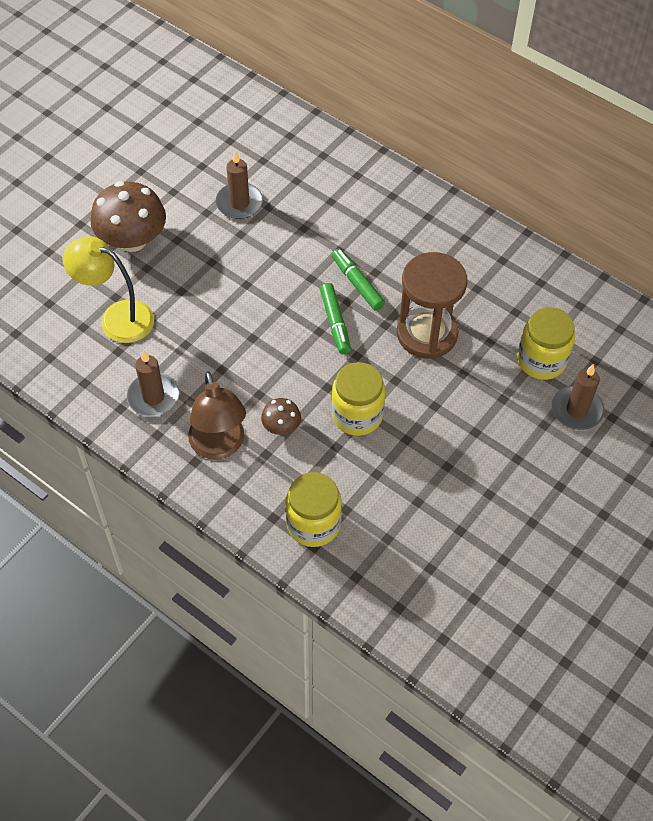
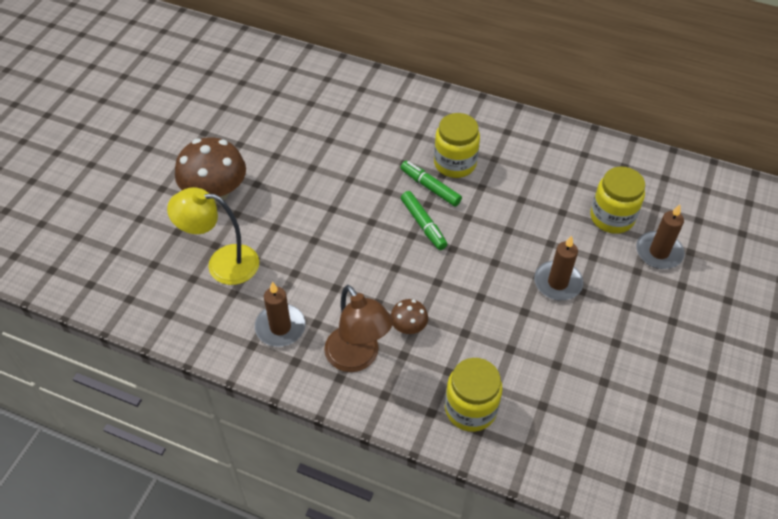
camera: 15 degrees left, 5 degrees down
(239, 203) = (302, 142): brown candle -> brown candle (557, 283)
(357, 415) = (473, 300): yellow jar -> yellow jar (455, 163)
(427, 334) = (506, 216): brown hourglass -> none

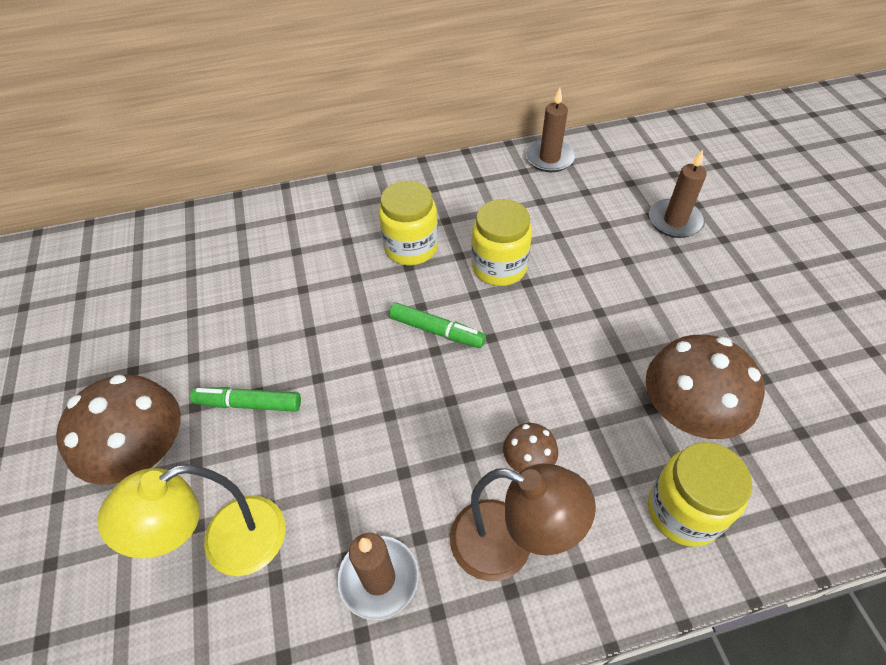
camera: 35 degrees left, 0 degrees up
(430, 187) = (408, 287): green marker -> green marker (249, 404)
(530, 365) = (687, 413): none -> brown mushroom
(557, 283) = (623, 306): brown candle -> brown candle (549, 158)
(612, 217) = (605, 213): yellow jar -> yellow jar (499, 267)

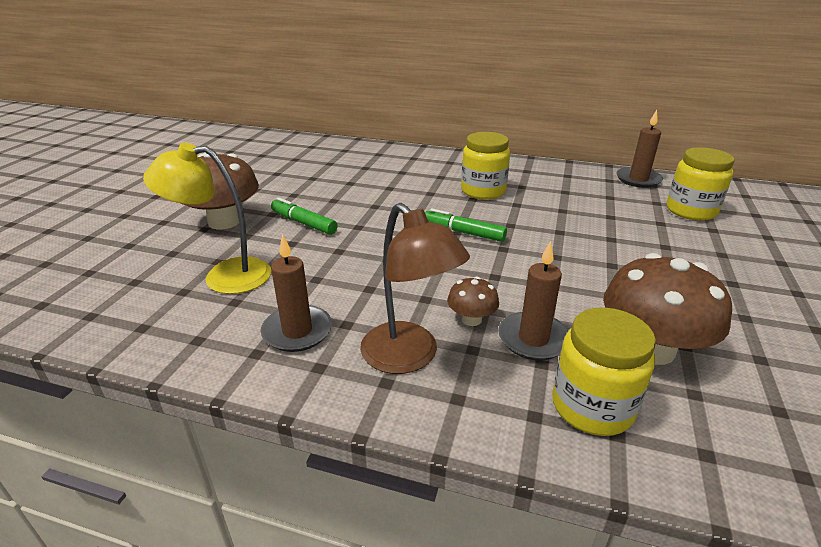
camera: 30 degrees right, 20 degrees down
(437, 331) = (463, 232): green marker -> green marker turned 150 degrees clockwise
(499, 267) = (543, 218): yellow jar -> yellow jar (691, 211)
(675, 221) = (734, 239): brown candle -> brown candle (533, 339)

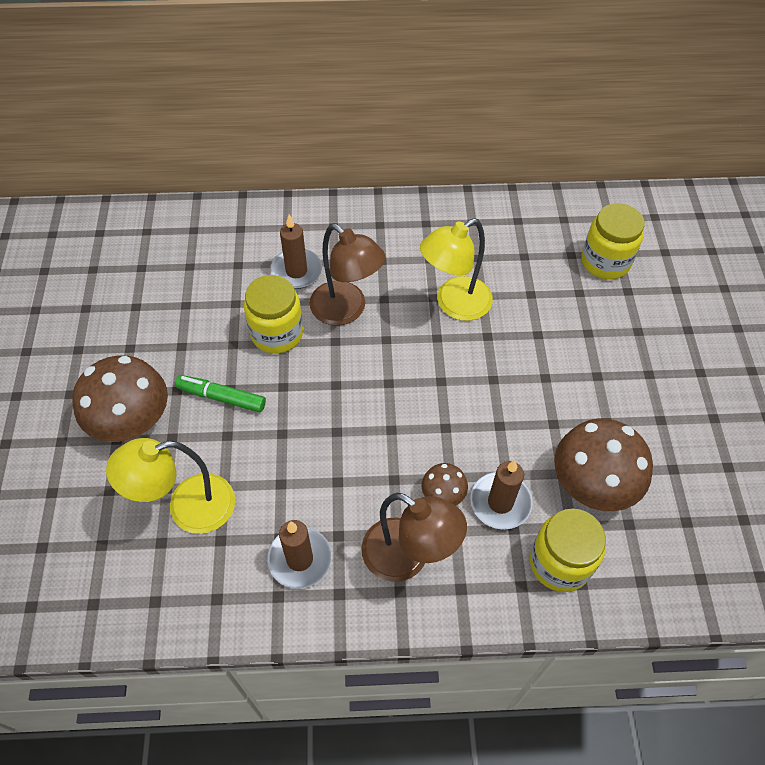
camera: 20 degrees left, 25 degrees up
(437, 199) = (346, 310): none -> brown lamp
(463, 232) = (394, 365): green marker -> none
(483, 191) = (390, 280): yellow jar -> yellow jar (277, 333)
(534, 210) = (454, 304): none -> yellow lamp
(638, 179) = (547, 212): brown candle -> brown candle (296, 271)

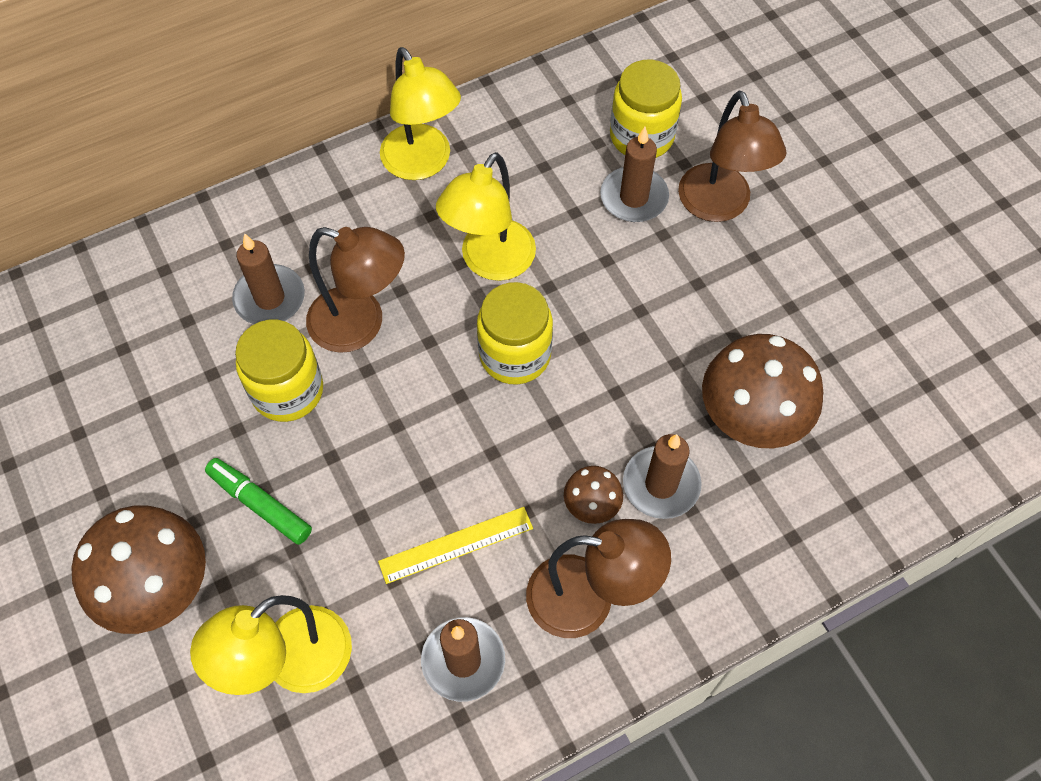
camera: 25 degrees left, 5 degrees up
(221, 397) = (260, 504): green marker -> green marker turned 45 degrees clockwise
(335, 479) = (456, 544): none -> yellow ruler
(441, 224) = (422, 164): none -> yellow lamp
(559, 563) = (759, 524): yellow jar -> yellow jar (515, 355)
(579, 300) = (634, 197): none -> brown candle
(640, 329) = (719, 206): none -> brown lamp

